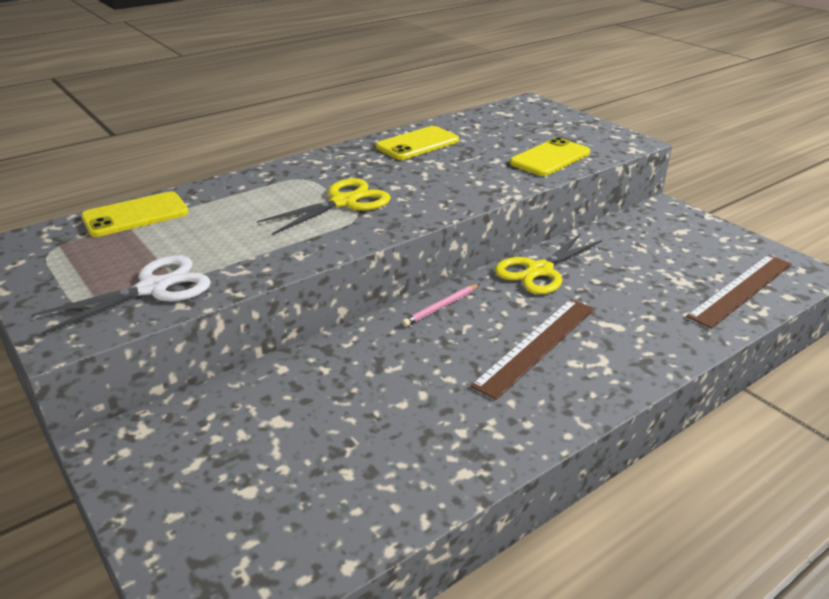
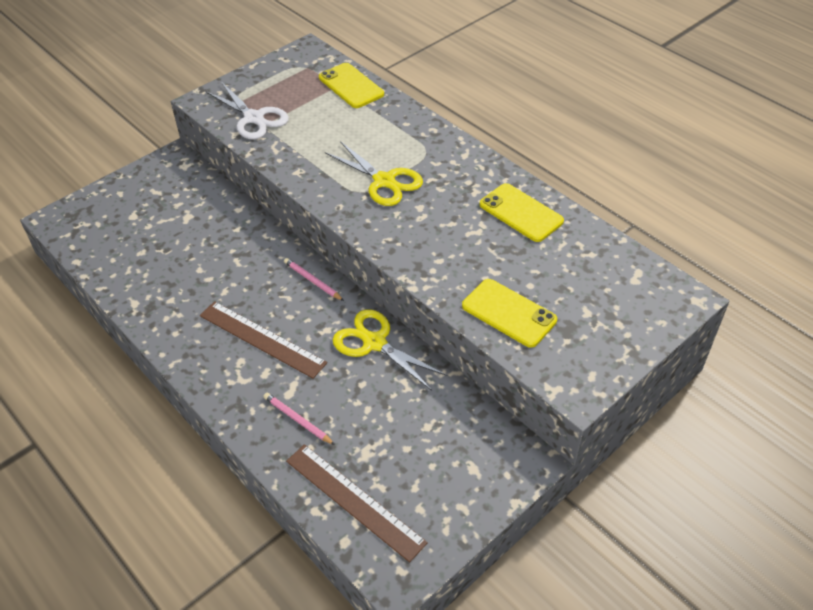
camera: 85 degrees right, 15 degrees up
(654, 320) = (298, 420): none -> pink pencil

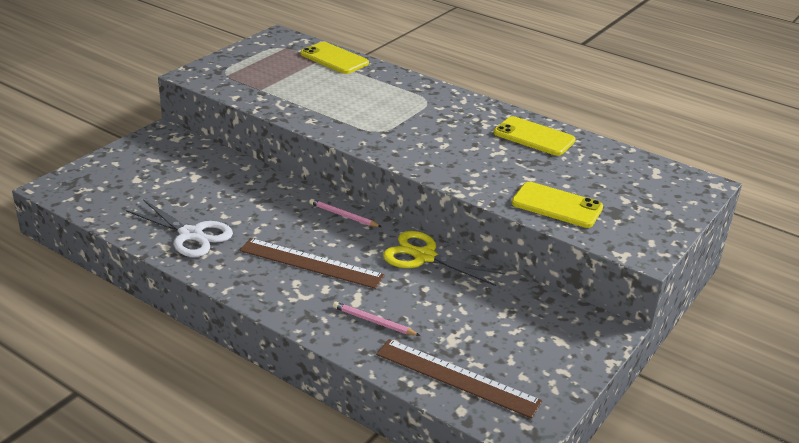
camera: 15 degrees left, 15 degrees down
(254, 118) = (249, 85): white scissors -> white scissors (191, 235)
(384, 181) = (397, 122): yellow scissors -> none

